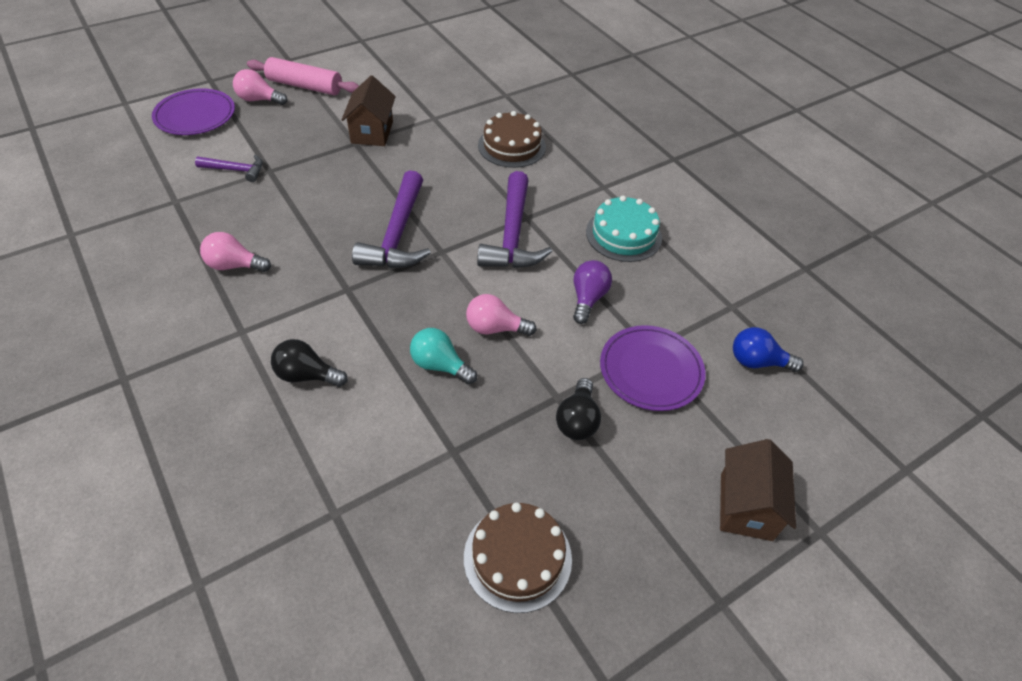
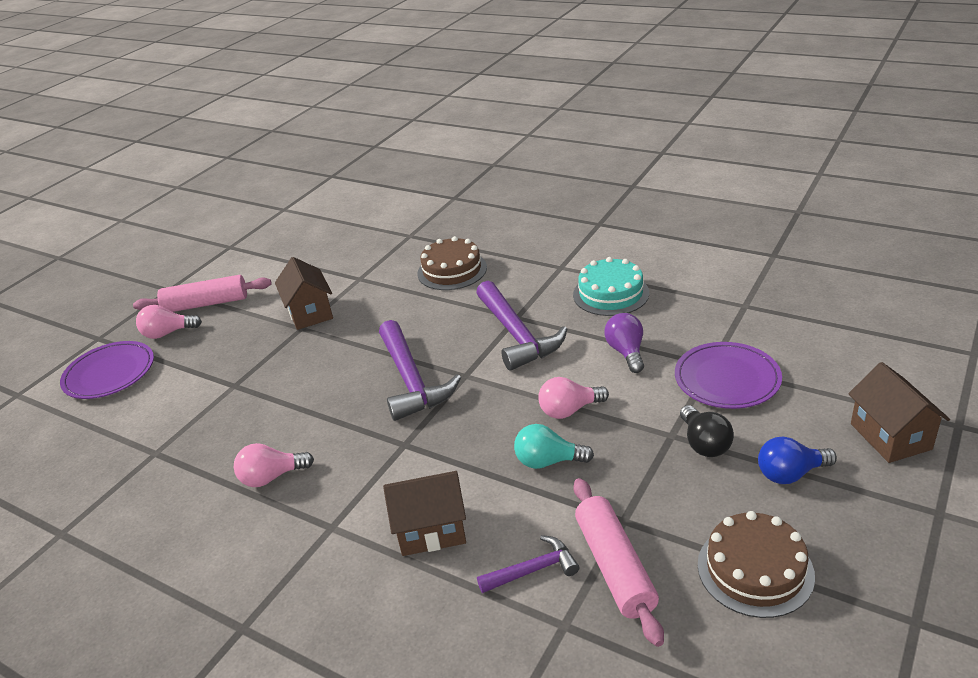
camera: 20 degrees left, 15 degrees down
(236, 170) = (198, 399): purple hammer -> purple hammer (533, 570)
(307, 375) = (431, 530): black light bulb -> brown house
(412, 487) = (614, 566): none -> pink rolling pin
(757, 362) = (801, 334): blue light bulb -> blue light bulb (790, 474)

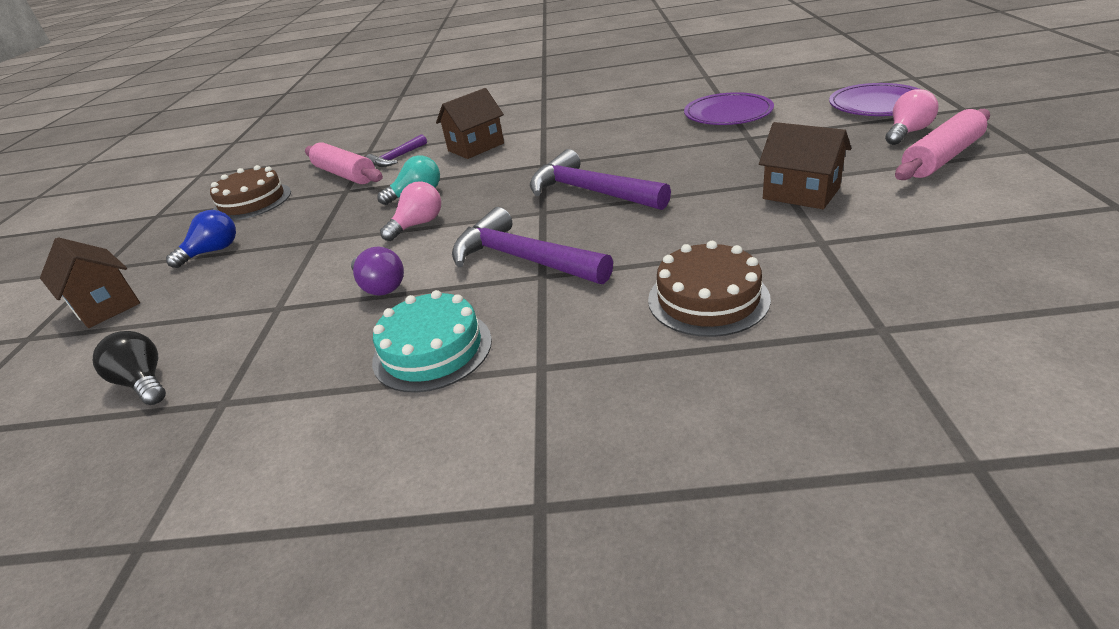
camera: 150 degrees right, 0 degrees up
(271, 477) = (618, 125): pink light bulb -> none
(704, 443) = (286, 245): black light bulb -> black light bulb (144, 383)
(727, 379) = (260, 300): purple plate -> purple plate (728, 113)

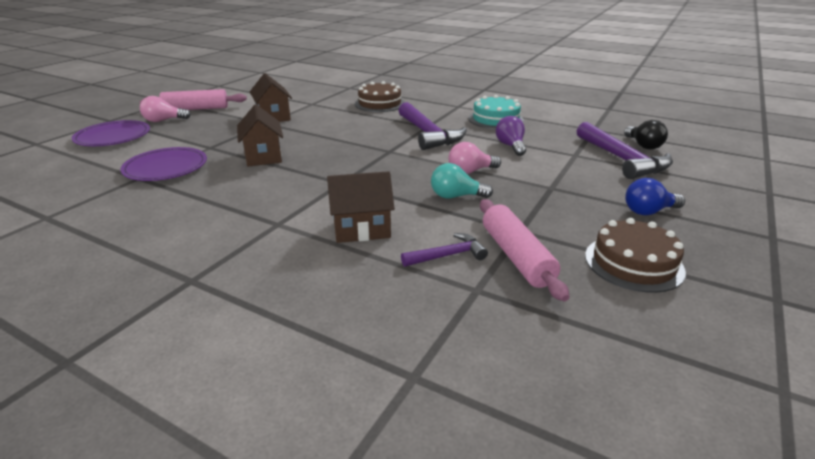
camera: 155 degrees left, 5 degrees down
(106, 306) = (720, 196): brown house -> brown house (263, 156)
(590, 192) = (348, 151): purple hammer -> purple hammer (622, 159)

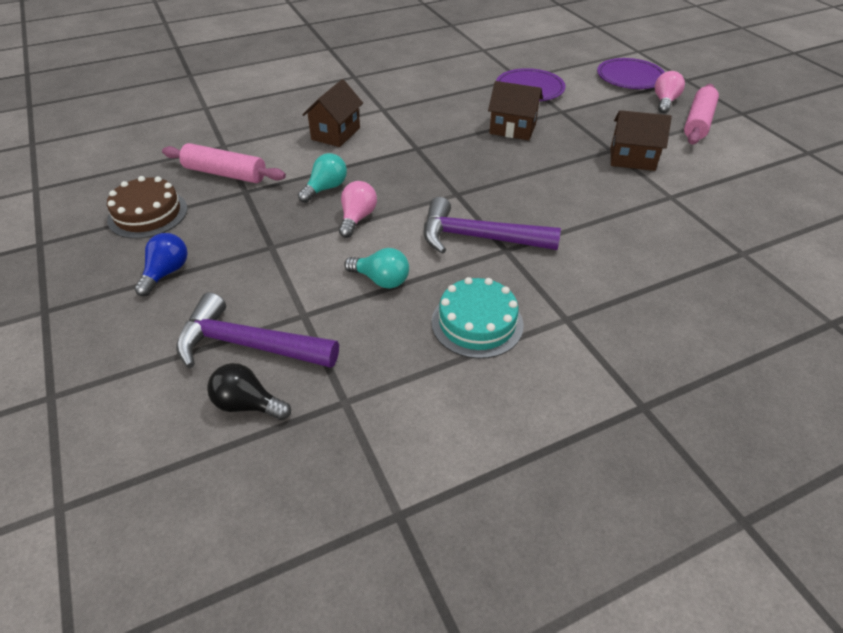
camera: 125 degrees right, 15 degrees up
(379, 103) = (633, 249): brown cake -> none
(447, 255) = (264, 151): purple hammer -> none
(510, 146) = (381, 280): purple light bulb -> turquoise light bulb

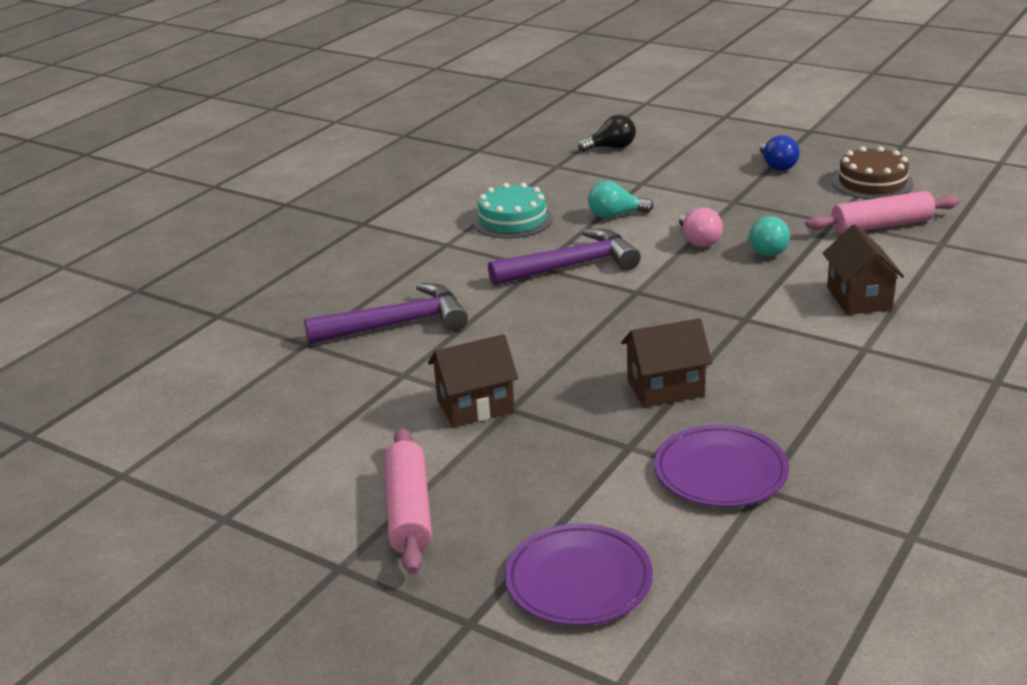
camera: 150 degrees right, 15 degrees down
(248, 345) = (653, 162): purple hammer -> purple hammer (397, 324)
(665, 102) = (482, 537): pink light bulb -> none

